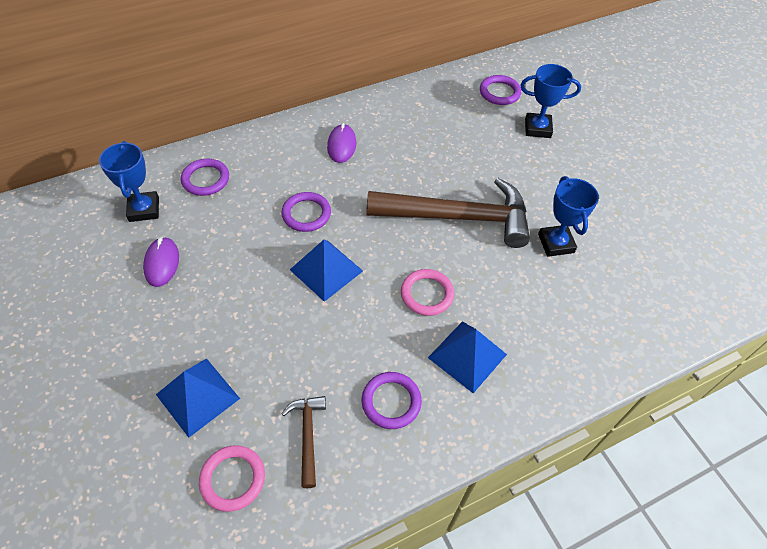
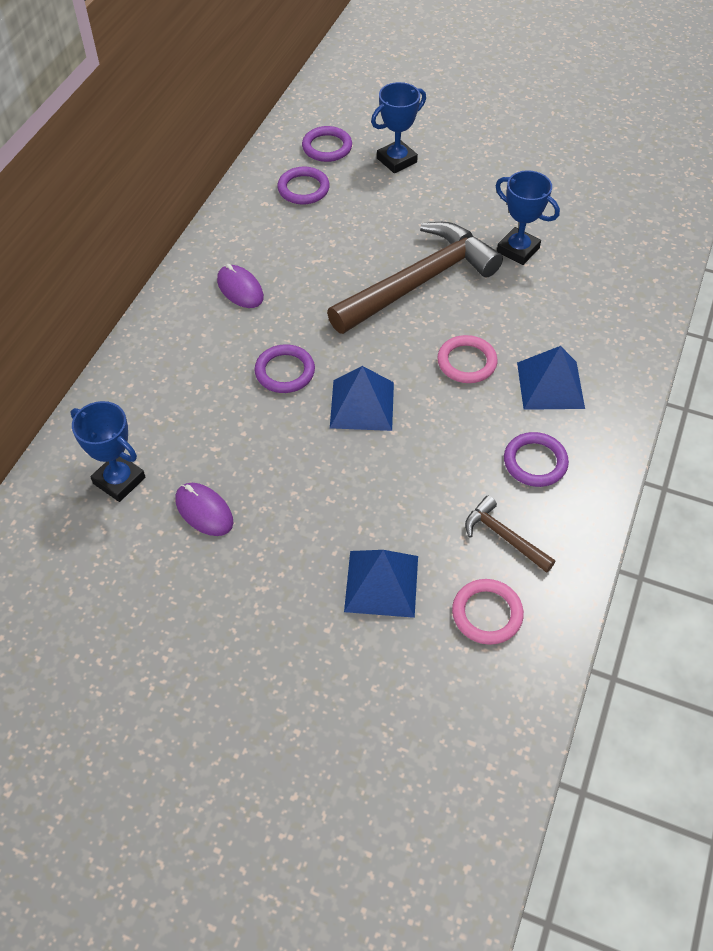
camera: 40 degrees left, 0 degrees up
(205, 179) = (145, 410): purple ring -> purple ring (303, 189)

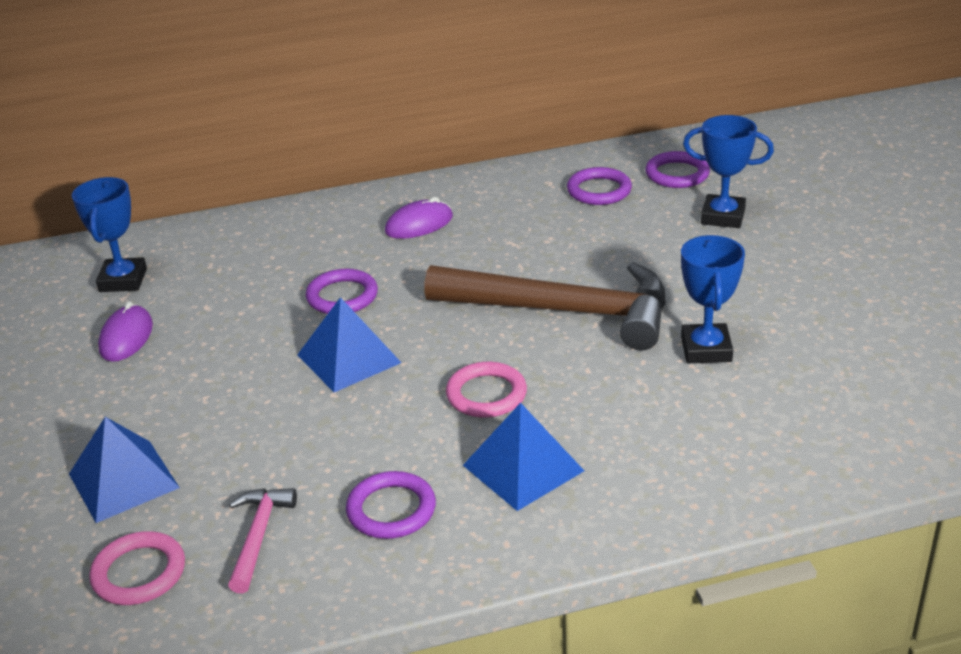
camera: 55 degrees right, 20 degrees down
(240, 289) = (419, 224): purple mouse -> purple mouse turned 45 degrees clockwise
(503, 536) = (258, 536): brown hammer -> pink hammer

